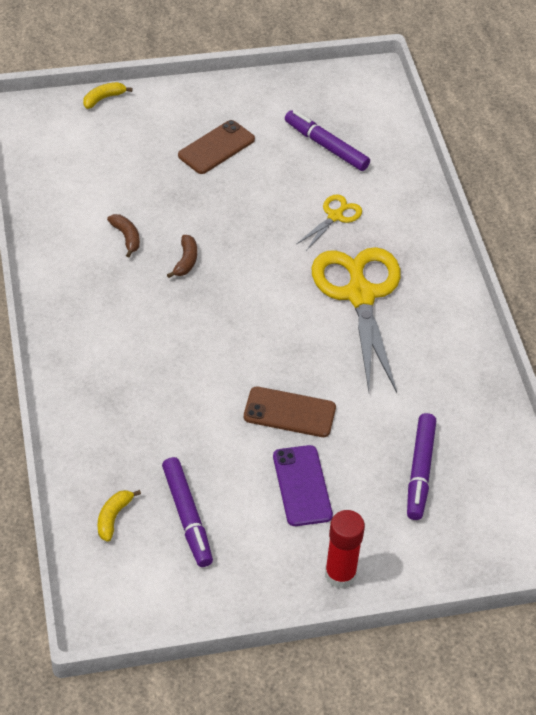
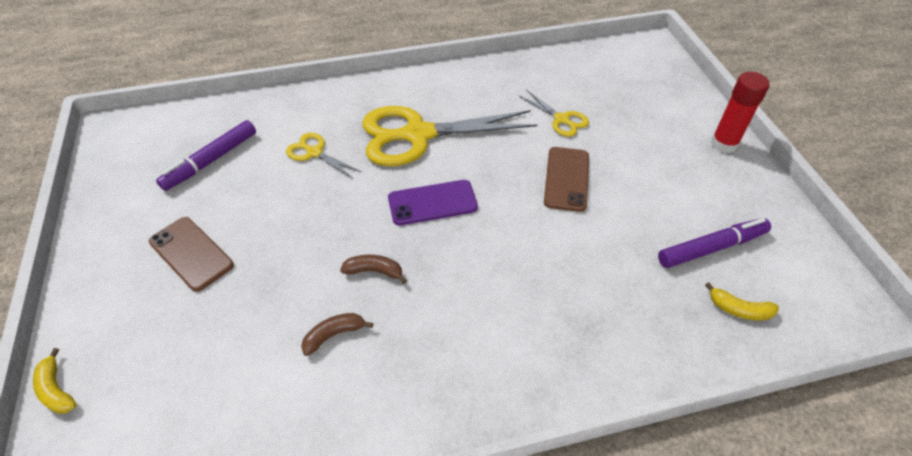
camera: 90 degrees left, 0 degrees up
(302, 486) = (645, 168): purple phone -> purple phone (432, 203)
(385, 423) = (561, 119): none -> yellow scissors
(420, 471) = (605, 100): purple marker -> none

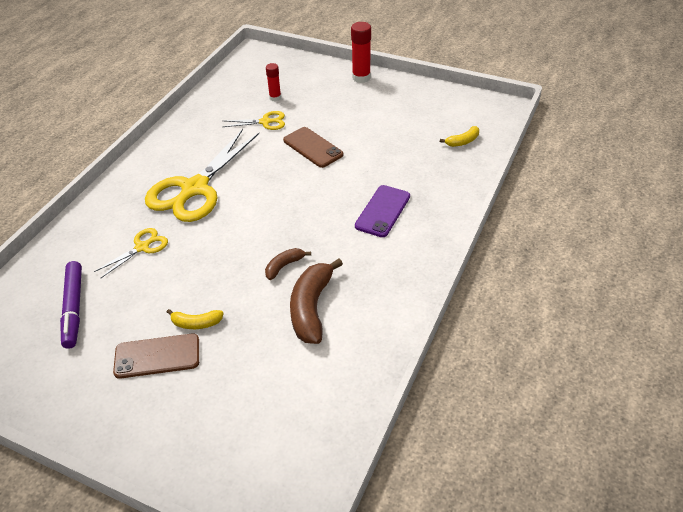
camera: 50 degrees left, 5 degrees down
(56, 389) = (198, 482): yellow banana -> yellow banana (196, 323)
(314, 152) = (142, 247): yellow scissors -> yellow scissors turned 150 degrees clockwise
(334, 335) = (311, 308): brown banana -> brown banana, size x1.91
(432, 203) = (261, 212): purple phone -> purple phone (383, 211)
(605, 102) = (275, 98): none -> red glue stick
(711, 248) = (419, 126): purple marker -> none

